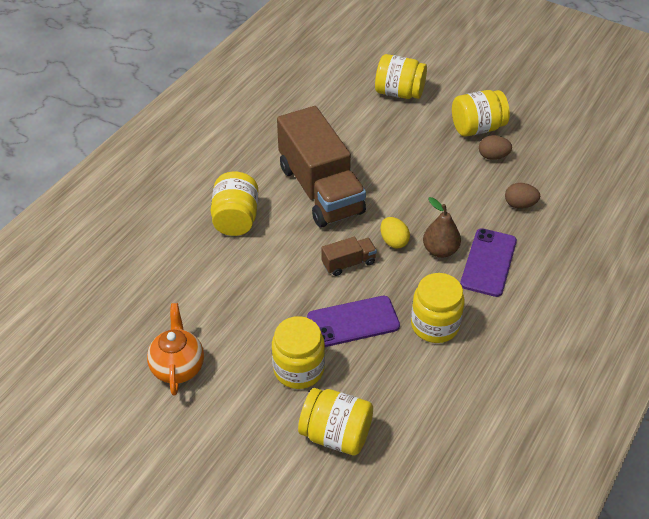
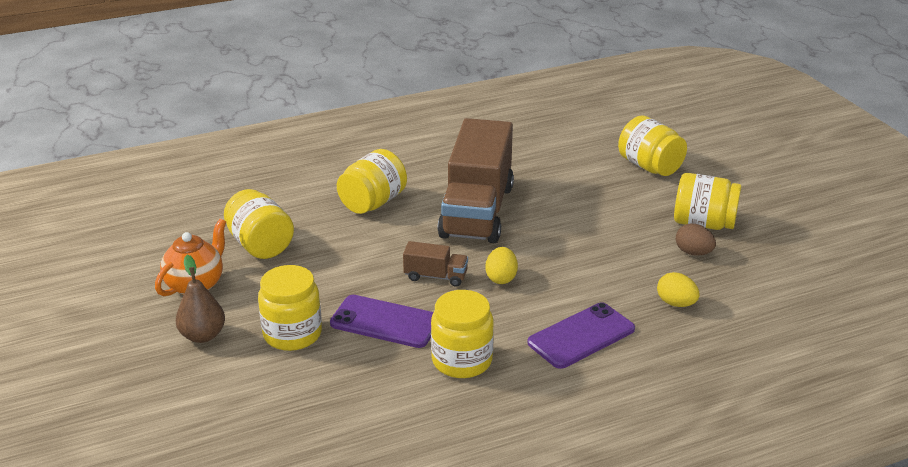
camera: 35 degrees right, 15 degrees down
(336, 434) = (264, 398): yellow jar -> yellow jar (260, 245)
(440, 250) = (540, 305): brown pear -> brown pear (203, 335)
(519, 204) = (676, 303): brown egg -> yellow egg

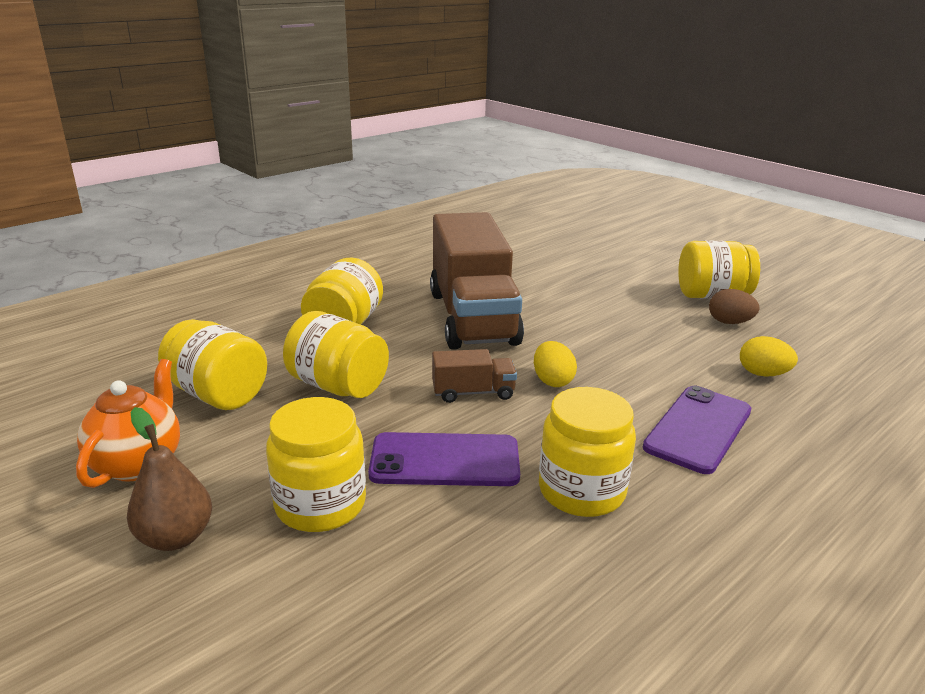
camera: 20 degrees left, 5 degrees down
(649, 166) = (615, 256): yellow jar -> yellow jar (338, 386)

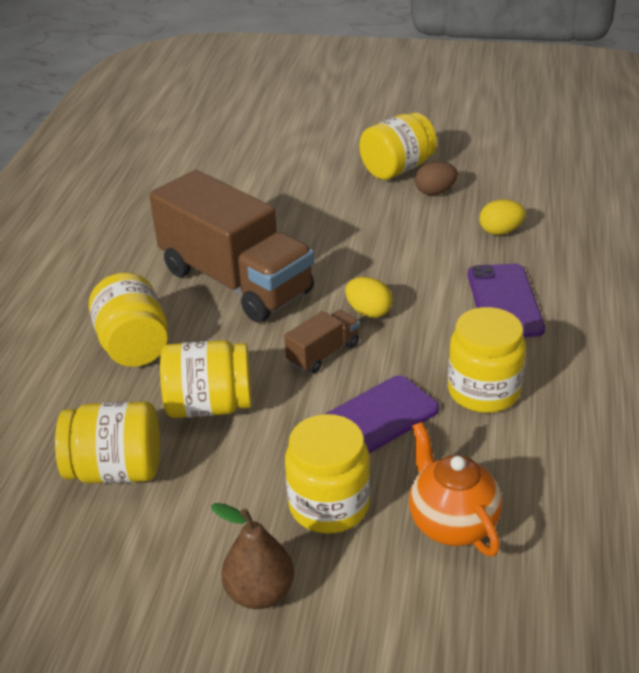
camera: 35 degrees left, 10 degrees up
(138, 463) = (141, 563): orange teapot -> orange teapot (451, 523)

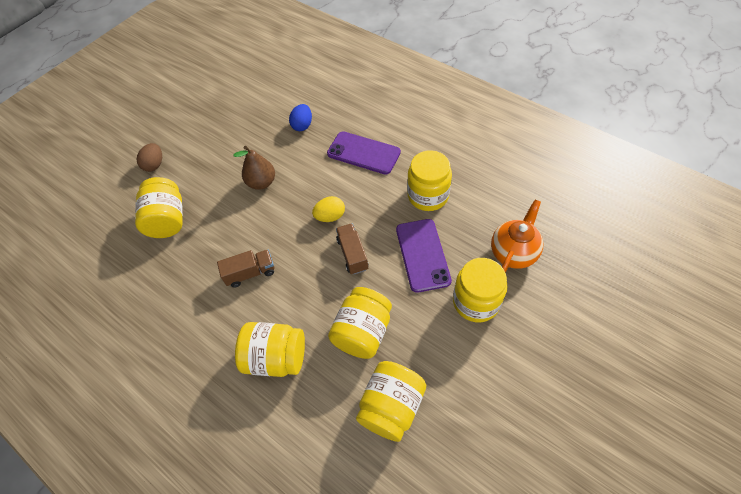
camera: 60 degrees left, 20 degrees up
(236, 281) = (250, 273): brown truck -> brown truck, size x0.42
(259, 593) = (523, 360): brown pear -> brown pear (261, 182)
(397, 169) = (201, 141): yellow jar -> yellow jar (167, 220)
(435, 192) = (241, 135): brown egg -> brown egg (154, 165)
(451, 523) = (513, 252): orange teapot -> orange teapot turned 120 degrees clockwise
(500, 231) = (302, 125): yellow egg -> blue egg

